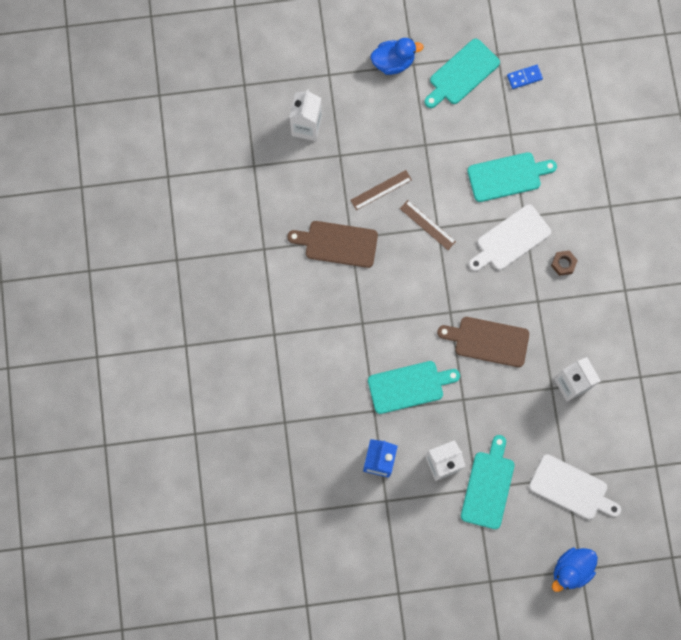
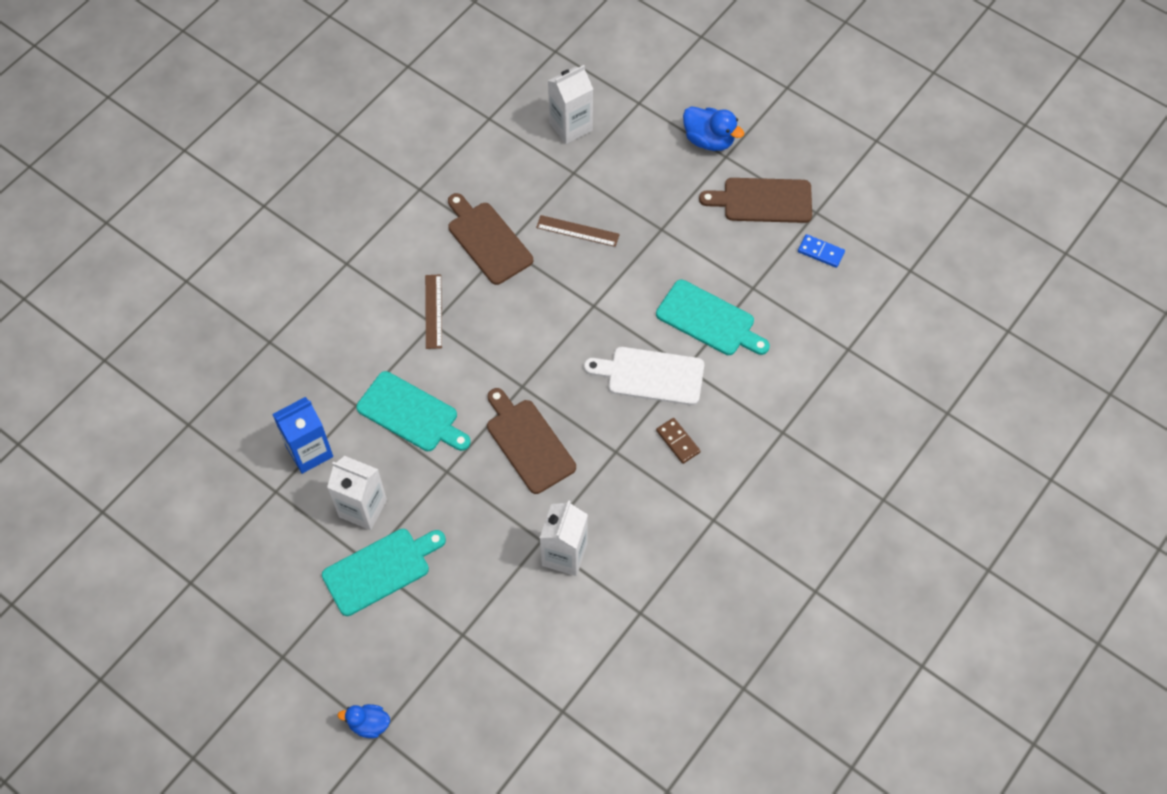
camera: 45 degrees right, 15 degrees down
(427, 225) = (586, 295): brown ruler -> brown ruler (433, 311)
(462, 74) = (763, 201): turquoise cutting board -> brown cutting board
(563, 264) = (678, 441): brown nut -> brown domino
(571, 488) = (456, 649): white cutting board -> none
(571, 569) = (369, 724): blue duck -> blue duck, size x0.64

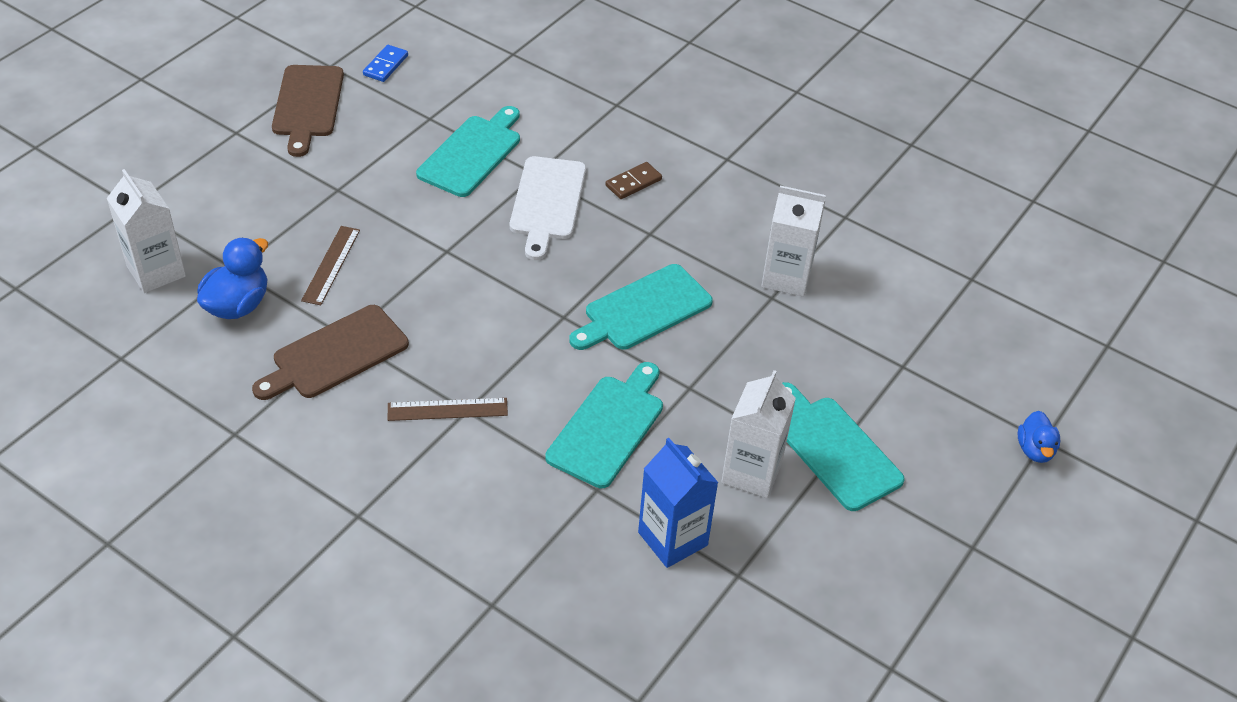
camera: 95 degrees left, 15 degrees down
(528, 443) = (644, 310): brown cutting board -> turquoise cutting board
(709, 140) = (208, 145): blue duck -> blue duck (238, 305)

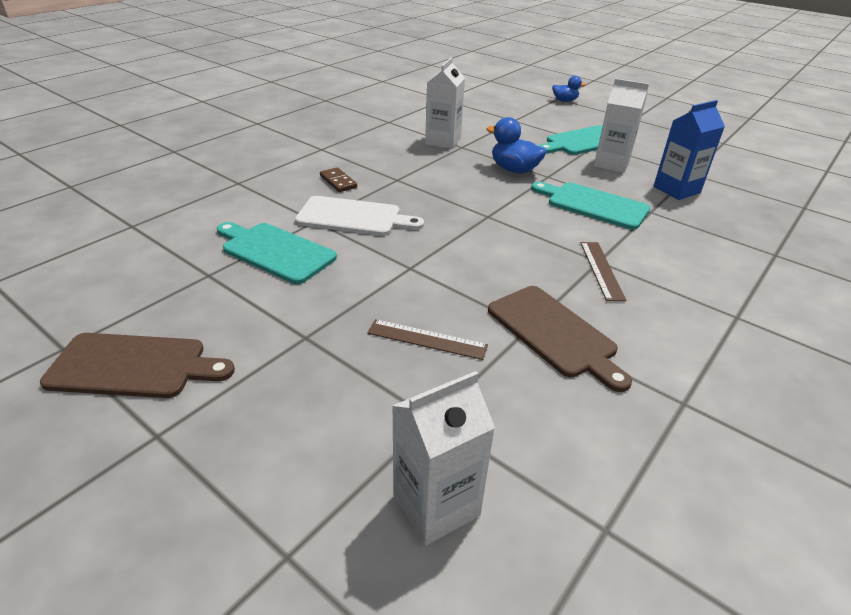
camera: 85 degrees left, 10 degrees down
(238, 305) = (494, 412): blue duck -> blue duck (514, 170)
(385, 65) = (93, 304): blue domino -> none
(644, 310) = (477, 186): turquoise cutting board -> none

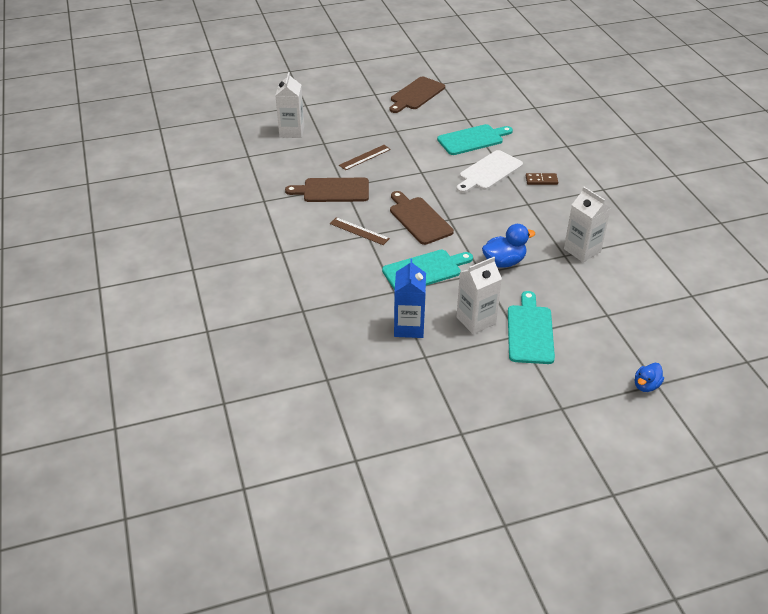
camera: 125 degrees right, 5 degrees up
(516, 235) = (419, 219): none -> brown cutting board

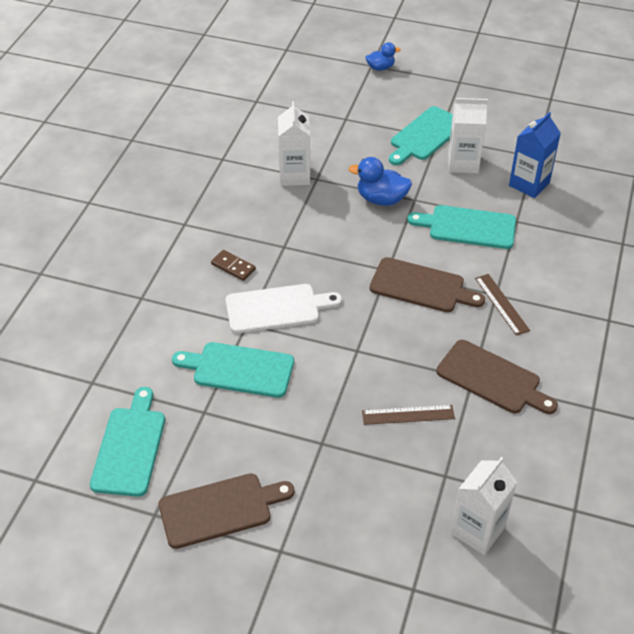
camera: 145 degrees left, 5 degrees up
(419, 219) = (421, 286): brown cutting board -> brown cutting board turned 75 degrees counterclockwise
(483, 96) = (129, 447): none -> turquoise cutting board

